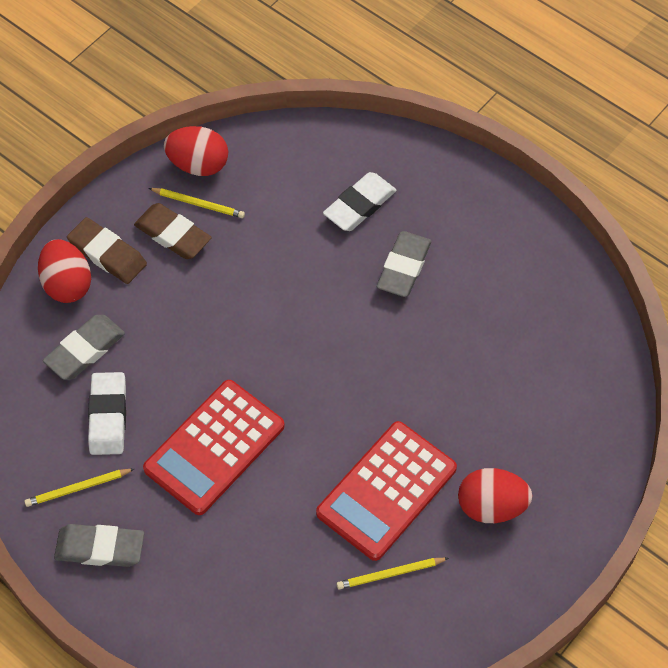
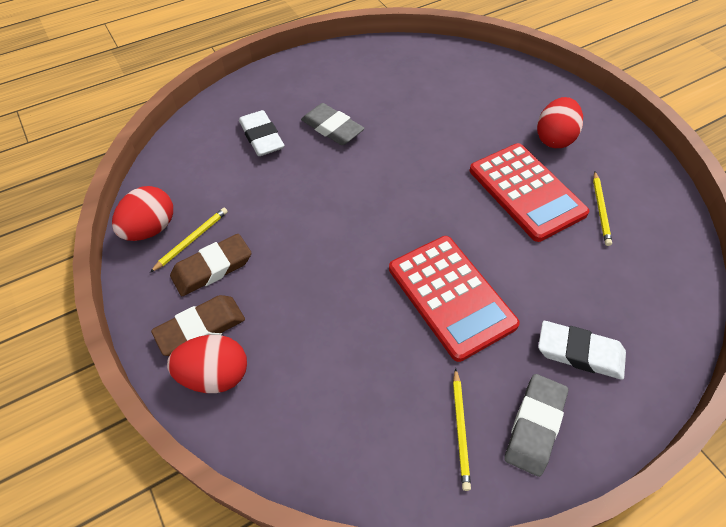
camera: 70 degrees left, 5 degrees down
(85, 350) = (301, 379): grey eraser -> none
(108, 416) = (386, 378): white eraser -> white eraser (579, 353)

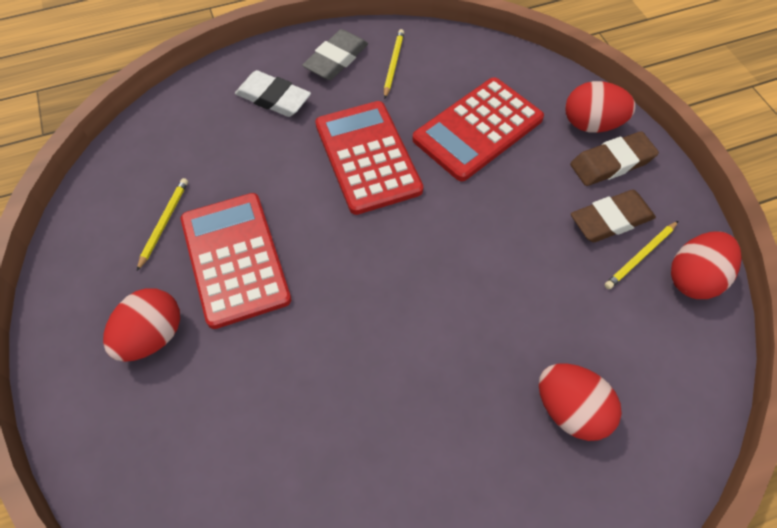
camera: 170 degrees left, 5 degrees up
(262, 137) = (570, 410): white eraser -> red egg
(332, 128) = (463, 411): grey eraser -> none
(343, 348) = (477, 129): none -> red calculator

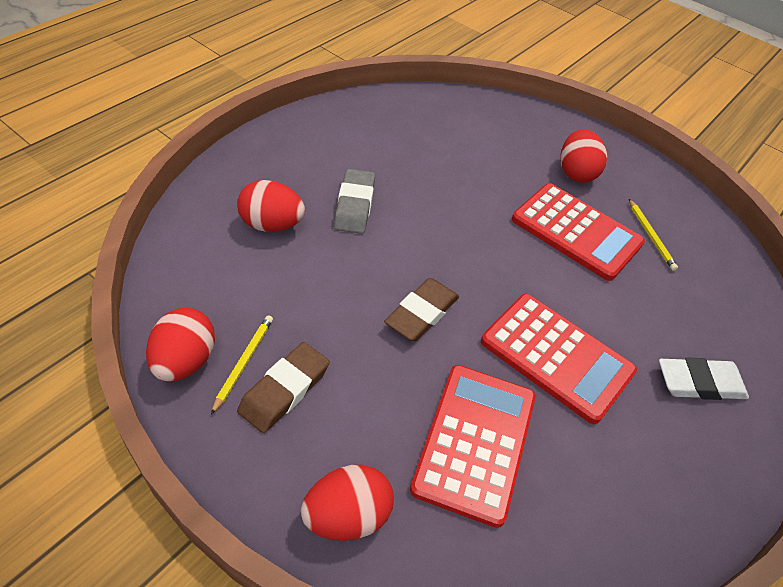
camera: 145 degrees right, 10 degrees down
(336, 59) = (695, 468): grey eraser -> grey eraser (354, 205)
(393, 64) = (631, 494): yellow pencil -> none
(611, 163) = (304, 465): brown eraser -> brown eraser (422, 313)

